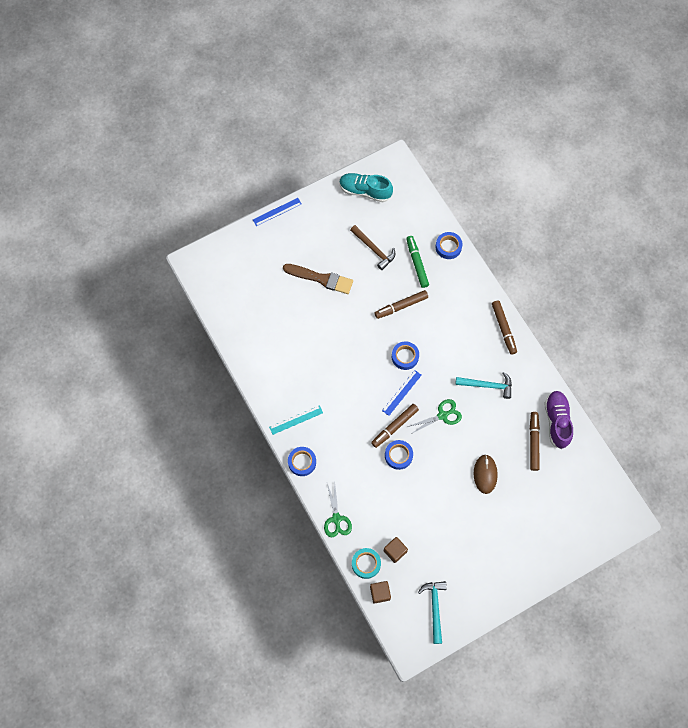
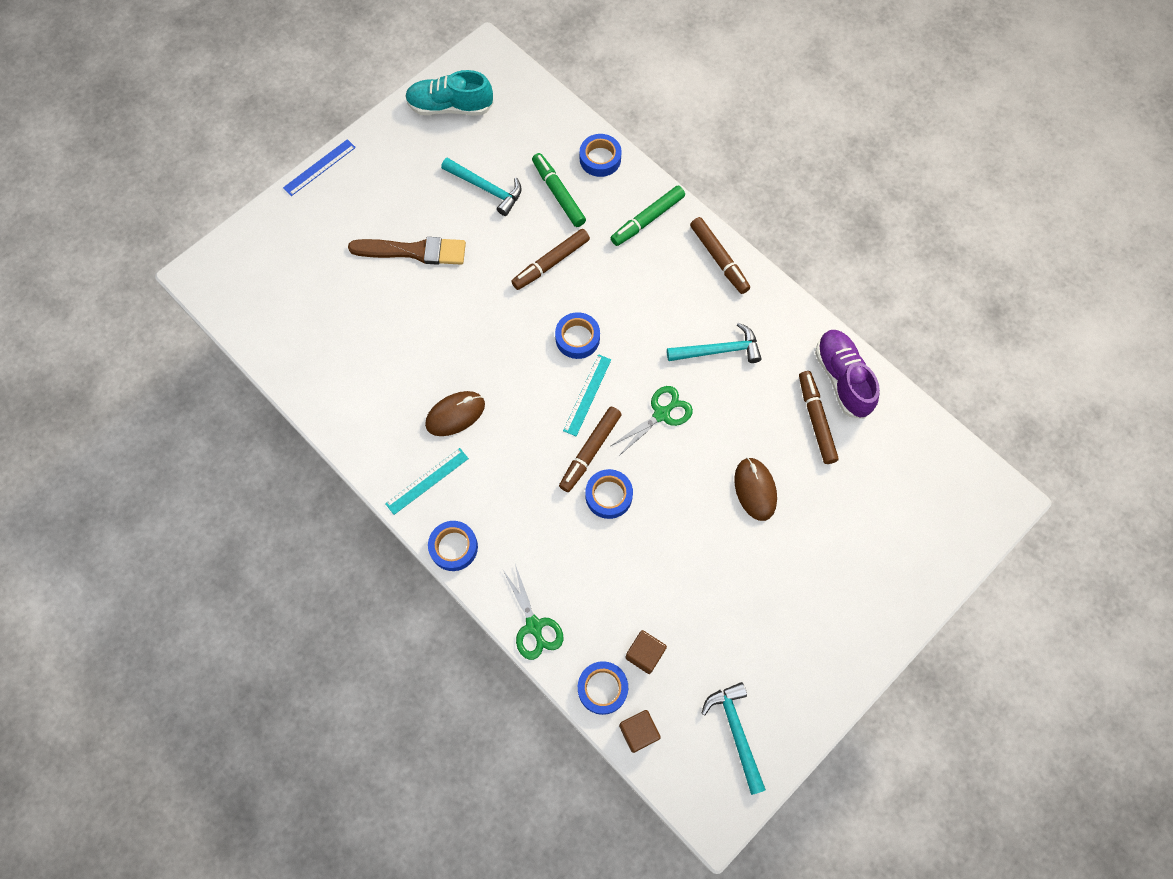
camera: 15 degrees left, 0 degrees up
(321, 385) = (455, 414): none -> brown mouse
(366, 564) = (602, 688): turquoise tape -> blue tape
(374, 249) = (486, 189): brown hammer -> turquoise hammer
(402, 392) = (587, 395): blue ruler -> turquoise ruler
(467, 293) = (648, 219): none -> green marker

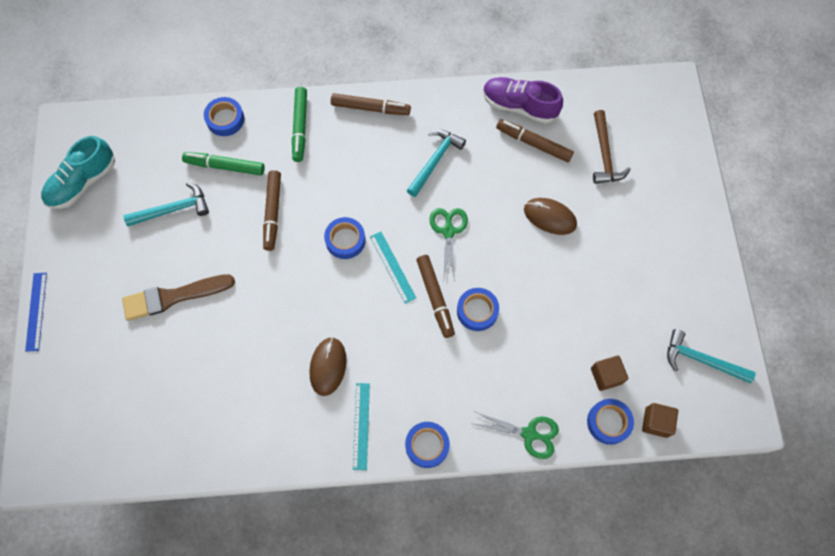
camera: 50 degrees left, 0 degrees up
(414, 251) = (173, 297): brown brush -> brown brush turned 150 degrees counterclockwise
(865, 491) = (604, 155): none -> brown hammer

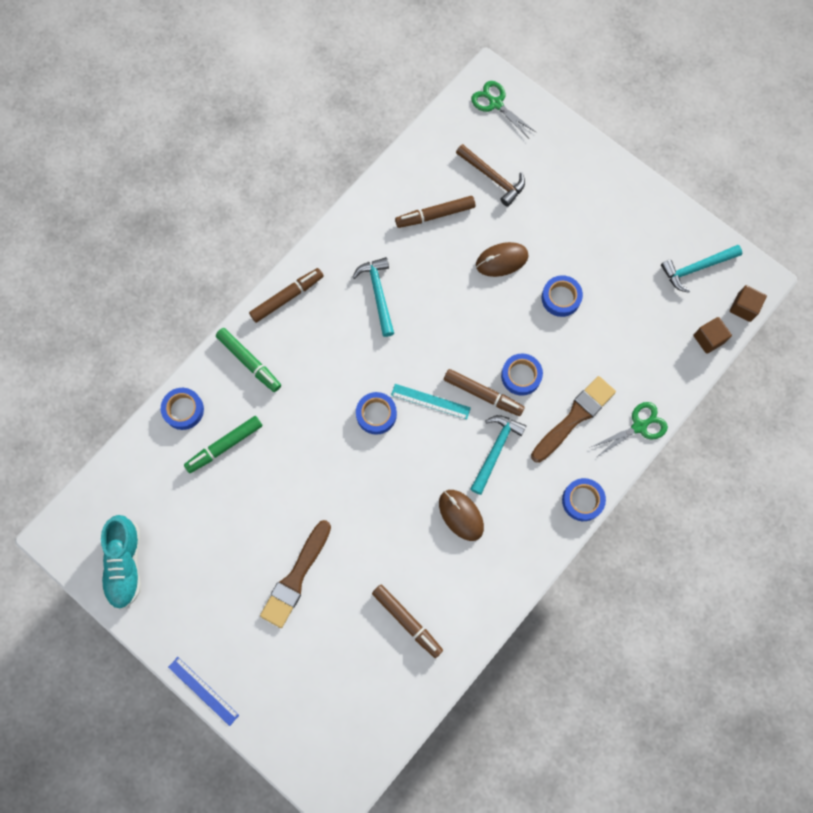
camera: 45 degrees left, 5 degrees up
(173, 209) = (222, 516): turquoise hammer -> turquoise hammer (496, 450)
(273, 212) = (300, 445): brown marker -> brown marker (407, 620)
(361, 426) = (526, 531): turquoise ruler -> none
(448, 231) = (442, 337): green scissors -> green scissors (495, 103)
(486, 379) = (574, 417): none -> brown brush
(519, 106) = (395, 195): purple shoe -> none
(606, 376) = (648, 338): brown cube -> brown cube (744, 307)
(608, 422) = (680, 368): blue tape -> blue tape (561, 298)

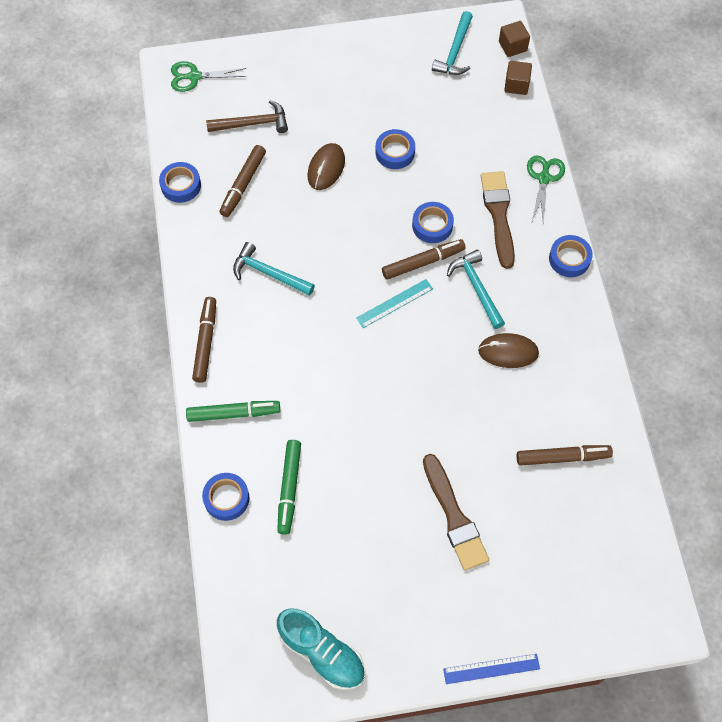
camera: 50 degrees left, 10 degrees down
(376, 414) = (369, 351): blue tape -> blue tape (181, 185)

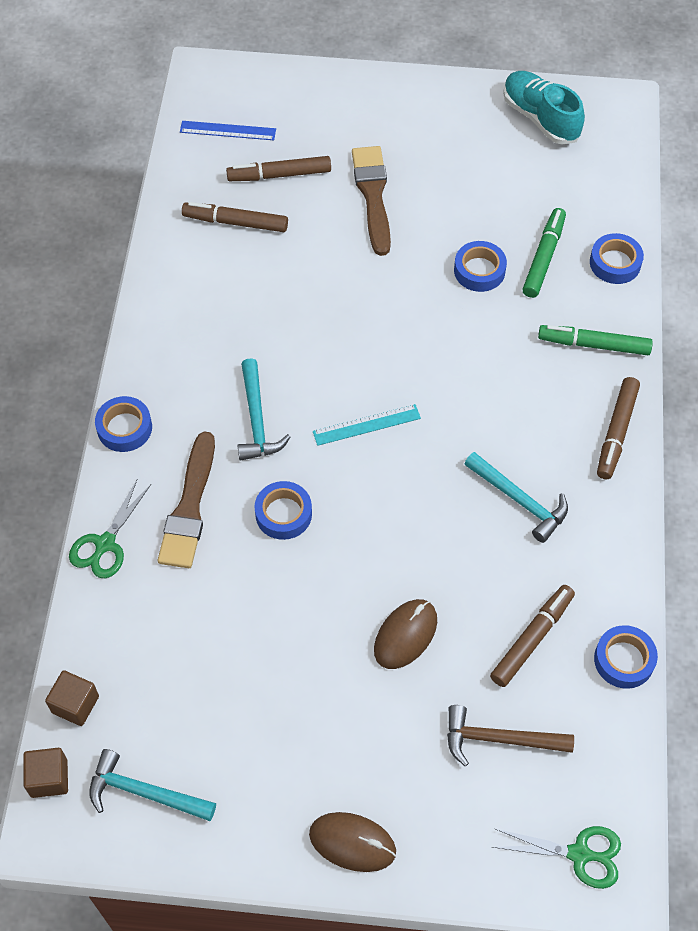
camera: 165 degrees left, 5 degrees down
(395, 152) = (298, 636): blue tape -> blue tape (479, 271)
(422, 262) = (314, 467): brown marker -> brown marker (280, 175)
(455, 52) = (144, 792): turquoise hammer -> turquoise hammer turned 105 degrees counterclockwise
(491, 669) = (381, 75): blue ruler -> blue ruler (228, 130)
(508, 352) = (249, 338): brown mouse -> brown mouse (352, 843)

